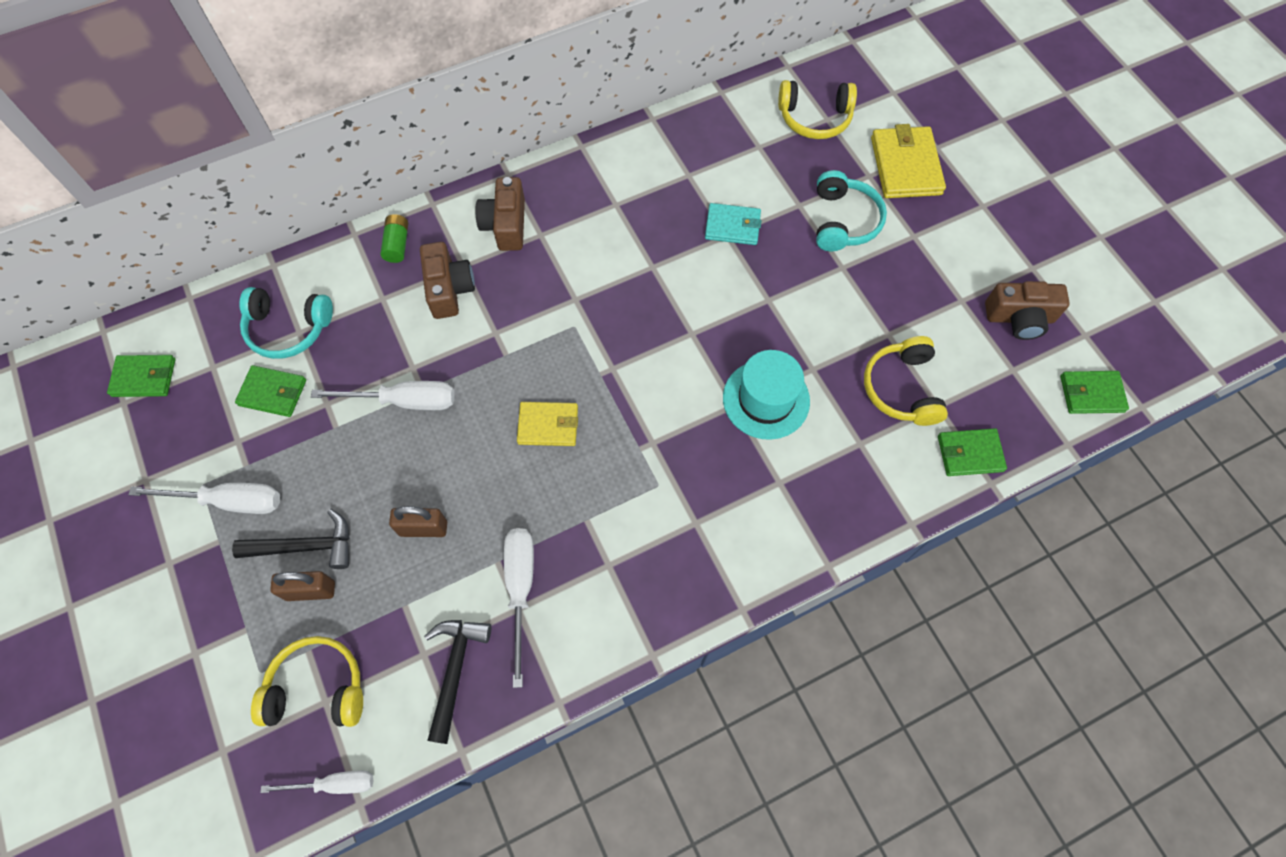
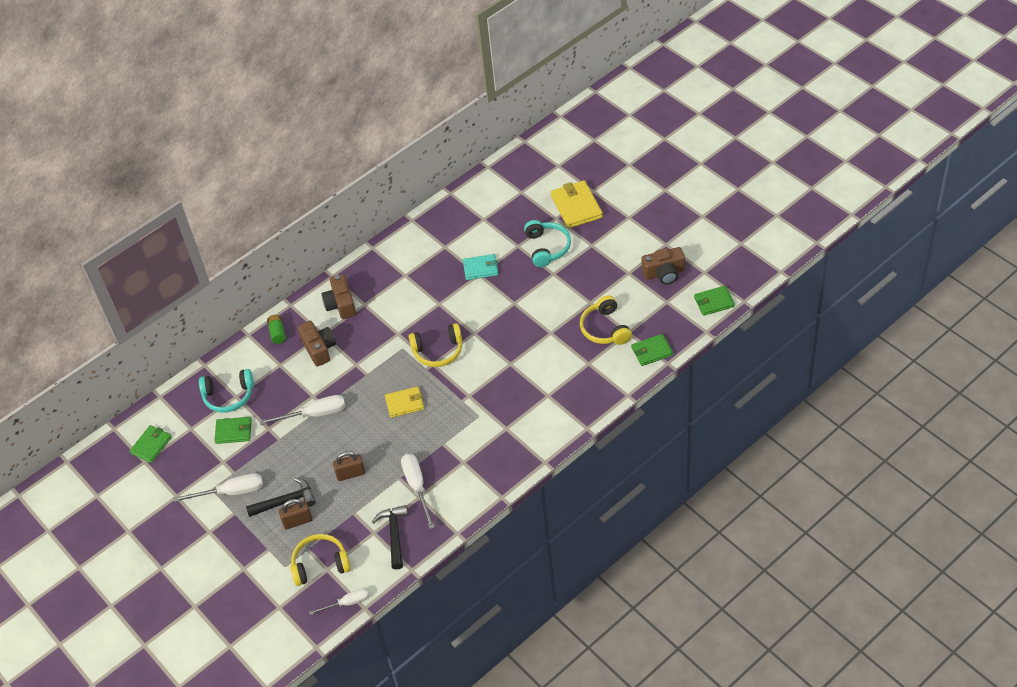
camera: 10 degrees left, 15 degrees down
(144, 377) = (151, 445): green wallet -> green wallet turned 45 degrees counterclockwise
(766, 399) = (528, 355): turquoise hat -> none
(814, 118) = (513, 193): yellow headphones -> yellow headphones (438, 351)

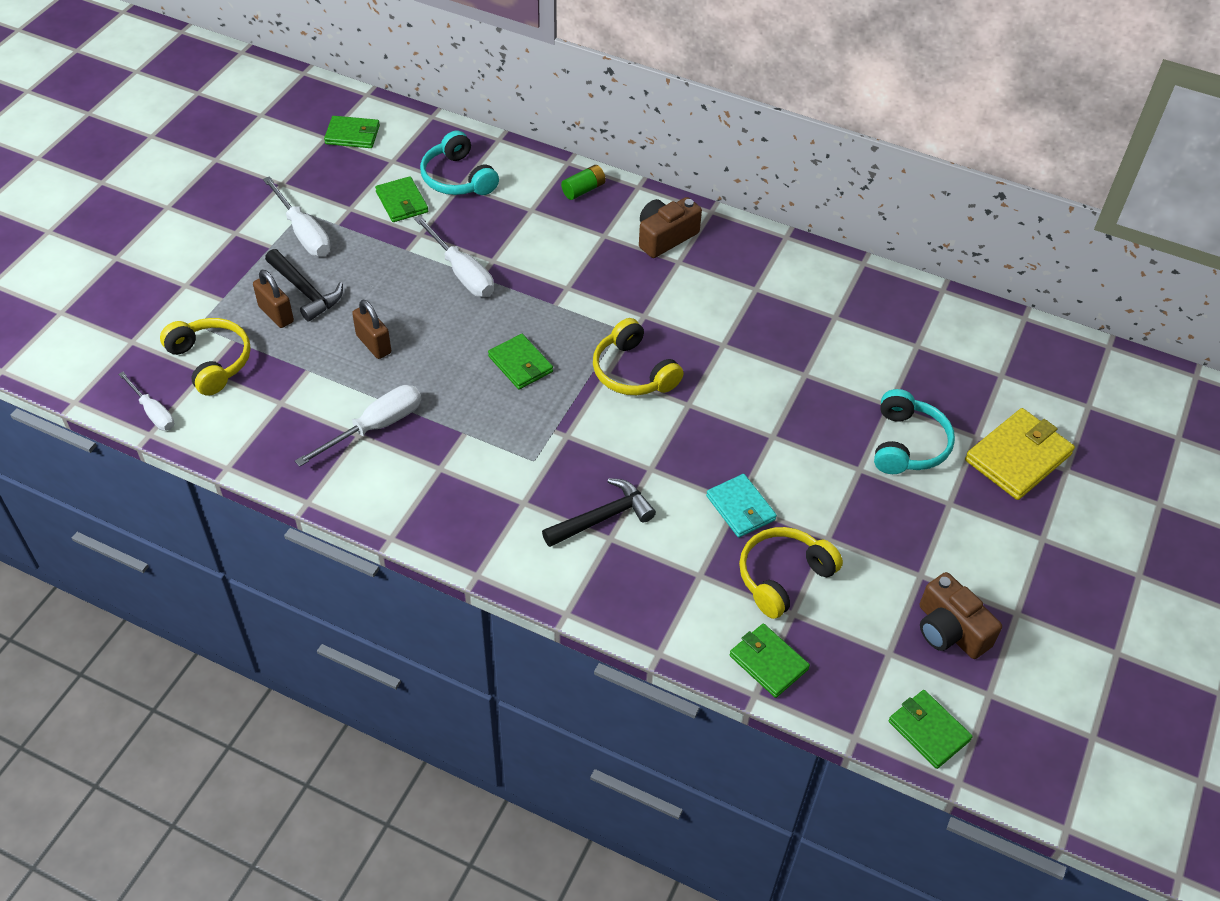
camera: 60 degrees right, 0 degrees up
(319, 349) = (576, 240): brown camera -> none
(394, 534) = (283, 427): black hammer -> black hammer (603, 517)
(405, 403) = (520, 364): yellow wallet -> green wallet
(480, 268) = (817, 373): turquoise wallet -> turquoise wallet (740, 508)
(547, 248) = (908, 444): turquoise headphones -> turquoise headphones turned 45 degrees counterclockwise

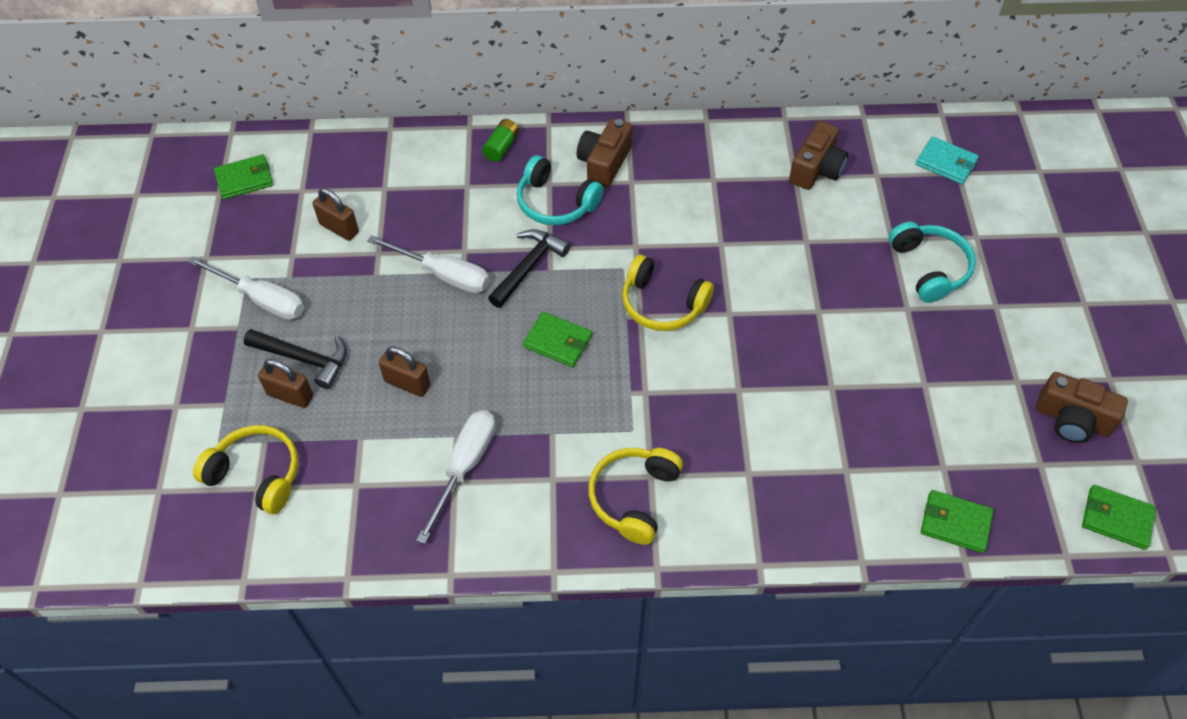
camera: 25 degrees left, 5 degrees up
(153, 412) = (232, 556): white screwdriver -> none
(402, 202) = (339, 228): green wallet -> brown padlock
(457, 178) = (377, 182): turquoise headphones -> turquoise headphones (555, 203)
(603, 517) = (729, 456): black hammer -> black hammer (529, 267)
(740, 508) = (837, 390): turquoise wallet -> turquoise wallet (946, 163)
(783, 577) = (913, 437): yellow headphones -> yellow headphones (633, 497)
(861, 317) = (816, 169): none -> brown camera
(1018, 457) = (1019, 240): yellow wallet -> none

